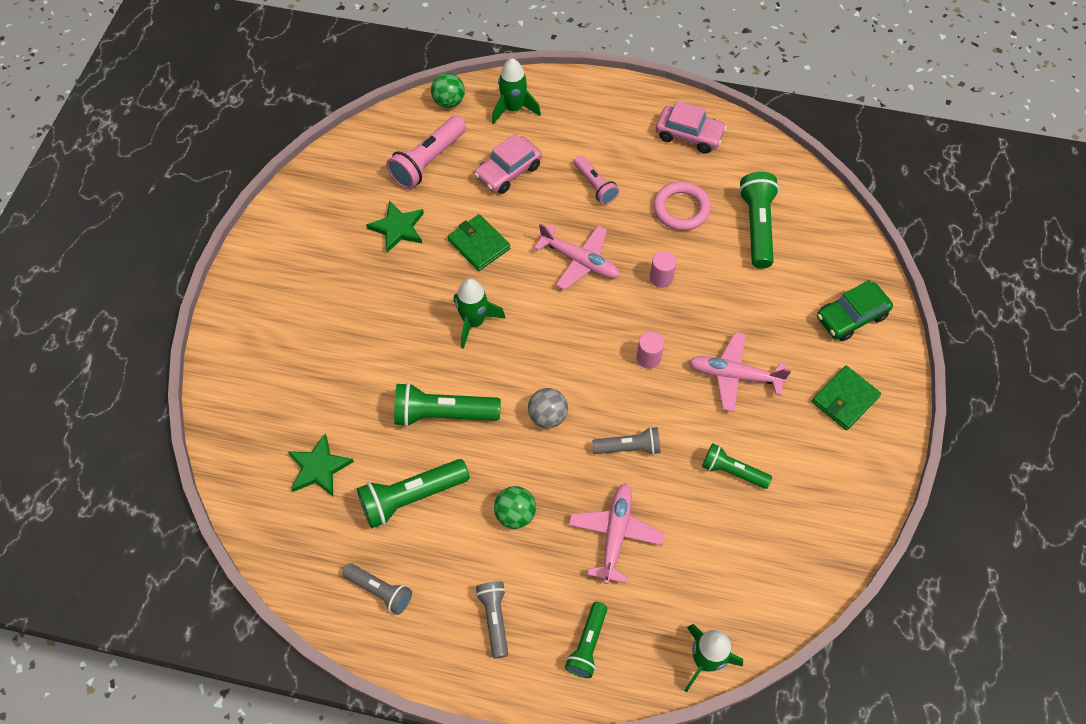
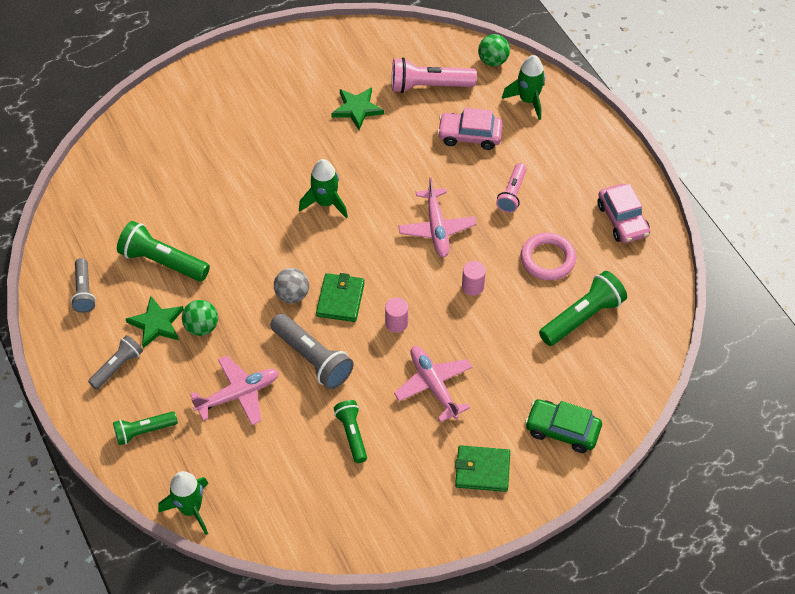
camera: 50 degrees right, 5 degrees down
(319, 468) = (139, 198): green star -> green star (156, 323)
(443, 414) = (239, 235): green flashlight -> none
(479, 244) = (390, 162): green wallet -> green wallet (340, 299)
(628, 447) = (312, 358): grey flashlight -> grey flashlight, size x1.59

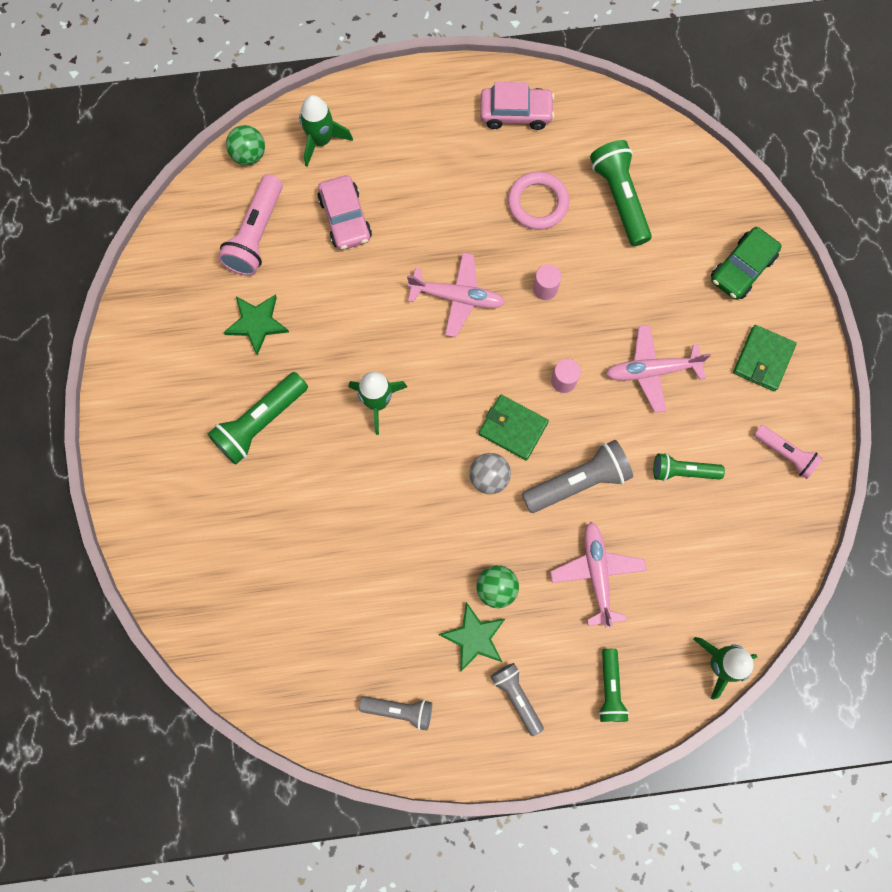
camera: 70 degrees left, 20 degrees up
(163, 261) = (391, 607): green flashlight -> green flashlight (260, 422)
(469, 135) = (345, 218): pink car -> pink car turned 45 degrees counterclockwise
(512, 194) = (441, 205): pink flashlight -> pink flashlight (785, 454)

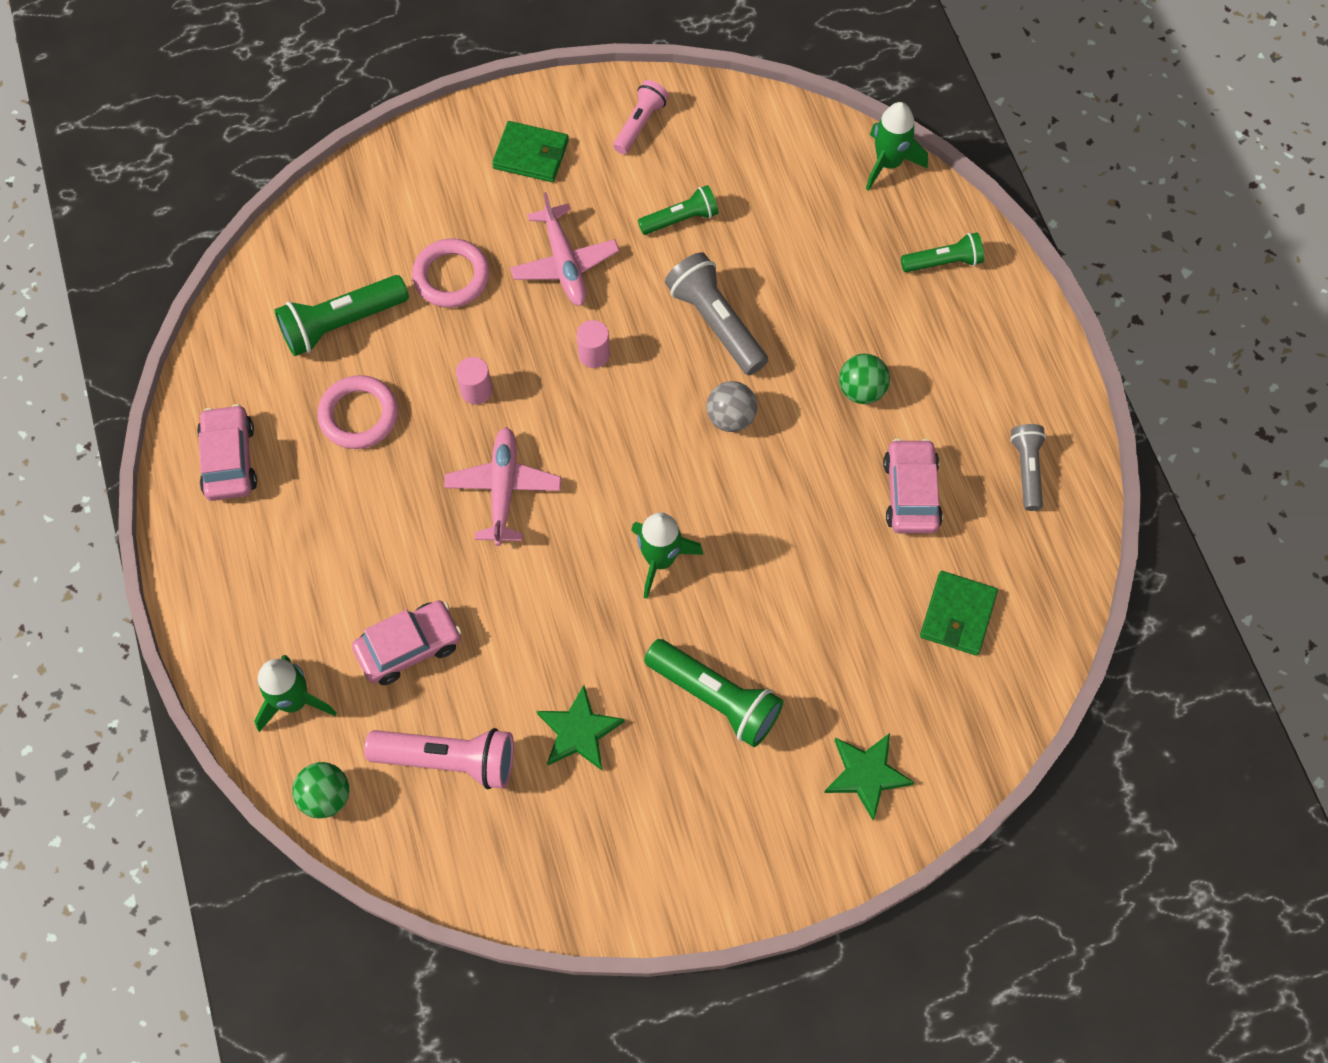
camera: 100 degrees left, 10 degrees down
(396, 607) = (911, 493): none -> pink car
(474, 637) = (924, 405): green star -> green star (866, 774)
(513, 428) = (664, 400): green wallet -> green wallet (957, 615)
(517, 697) = (977, 352): grey flashlight -> none
(597, 574) = (819, 290): pink plane -> none
(651, 283) = (451, 276): none -> pink ring
(683, 471) = (681, 219): green flashlight -> green flashlight turned 105 degrees counterclockwise
(742, 268) = (419, 185): green car -> none

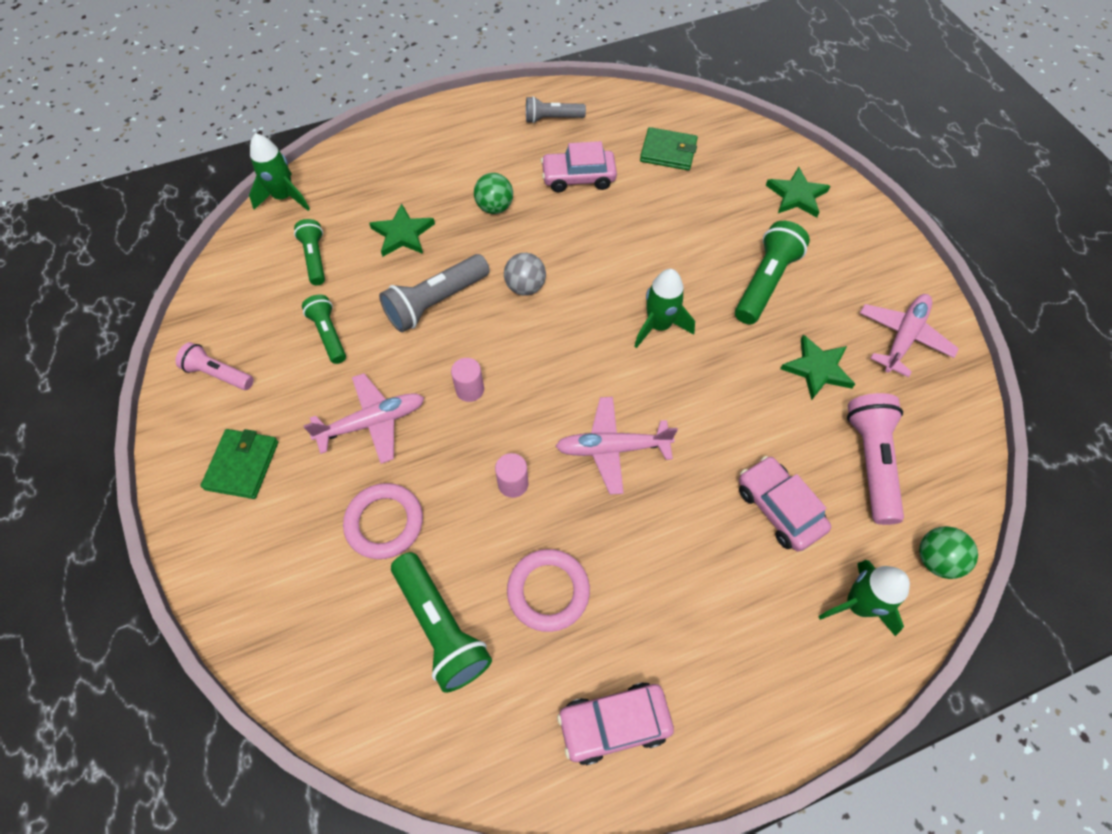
camera: 95 degrees left, 5 degrees down
(613, 851) = (903, 338): none -> pink plane
(822, 288) = (402, 234): none -> green star
(943, 262) = (380, 163): green flashlight -> green flashlight (315, 258)

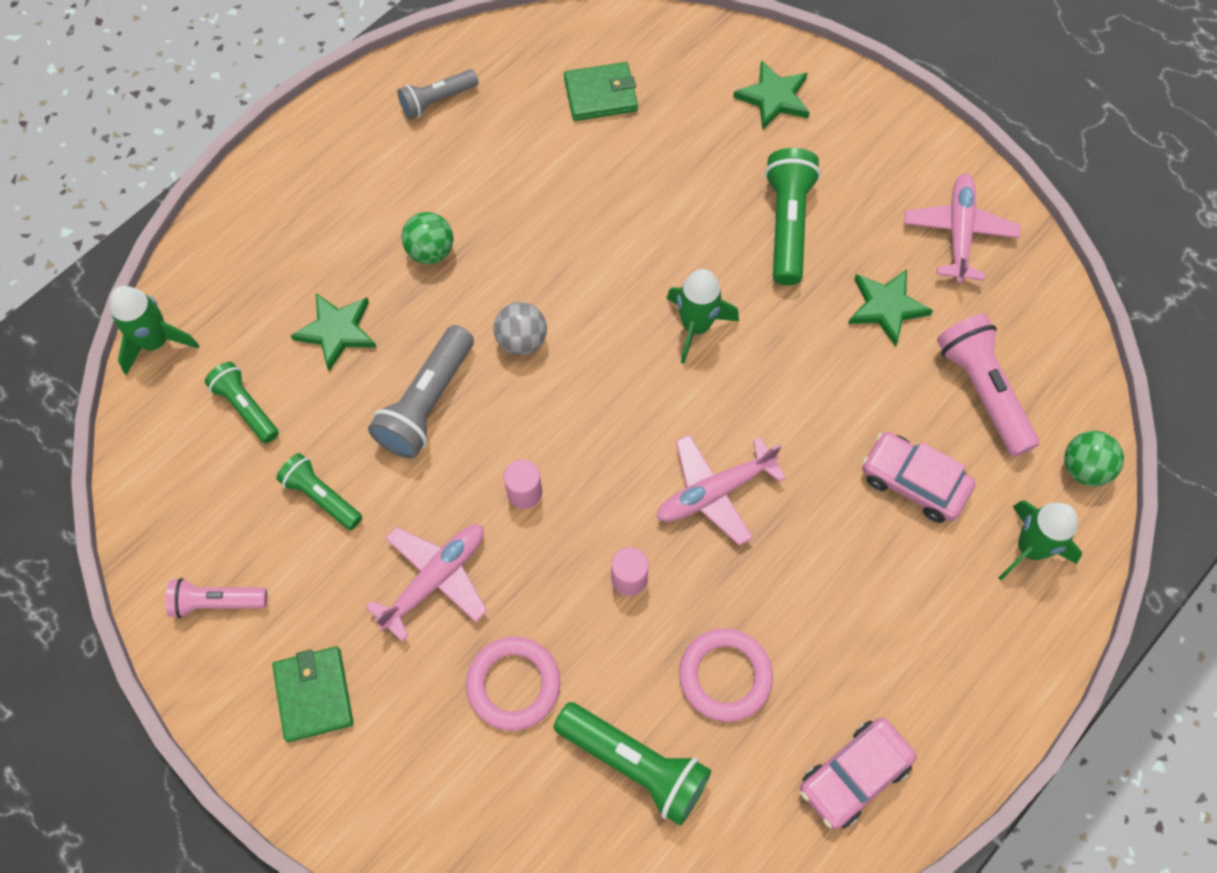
camera: 25 degrees left, 5 degrees up
(578, 177) = (511, 171): pink car -> none

